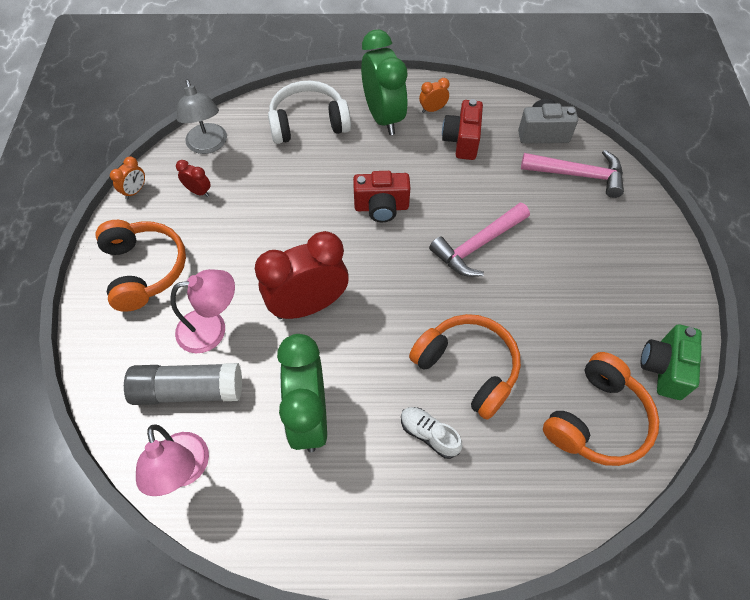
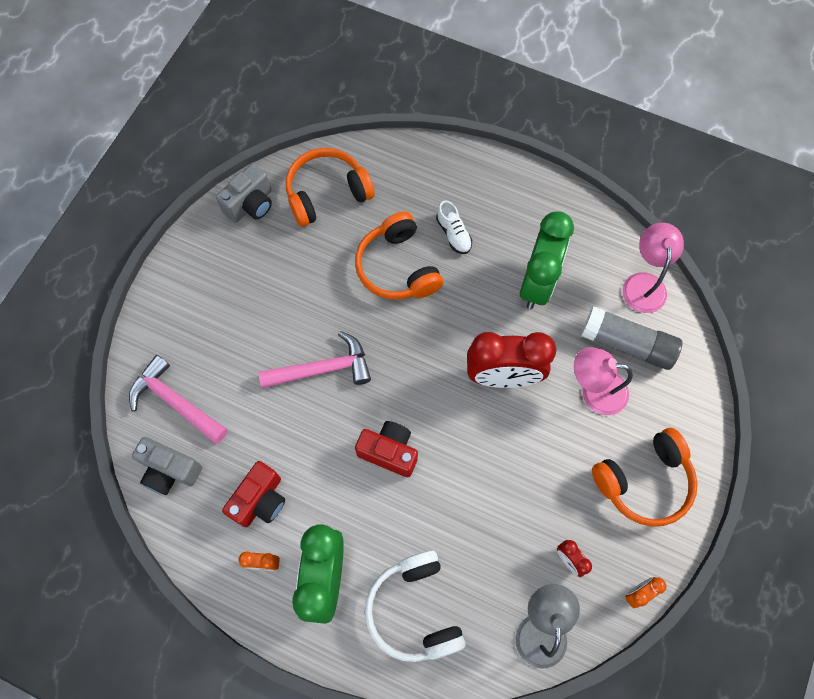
camera: 155 degrees left, 10 degrees up
(145, 269) = (644, 482): orange headphones -> orange headphones turned 120 degrees counterclockwise
(308, 123) = (414, 610): white headphones -> white headphones turned 60 degrees clockwise
(664, 368) = (251, 205): green camera -> grey camera

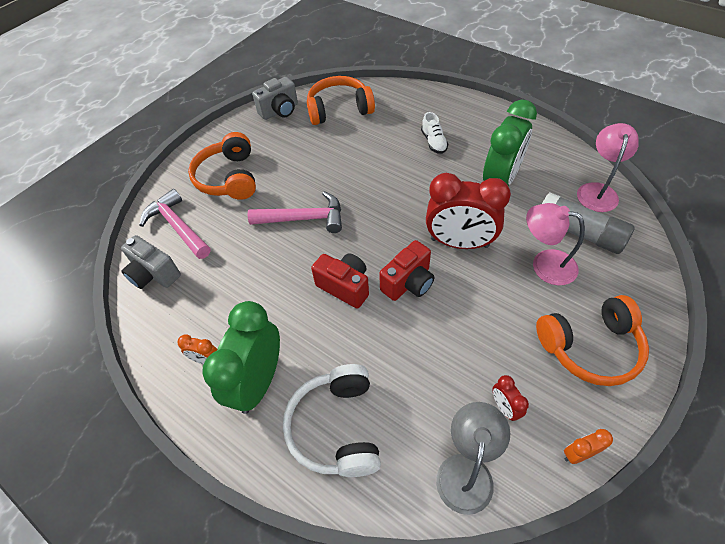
camera: 15 degrees right, 15 degrees down
(260, 500) = (220, 308): red camera -> red camera (408, 283)
(397, 267) = (383, 159): orange headphones -> orange headphones (229, 178)

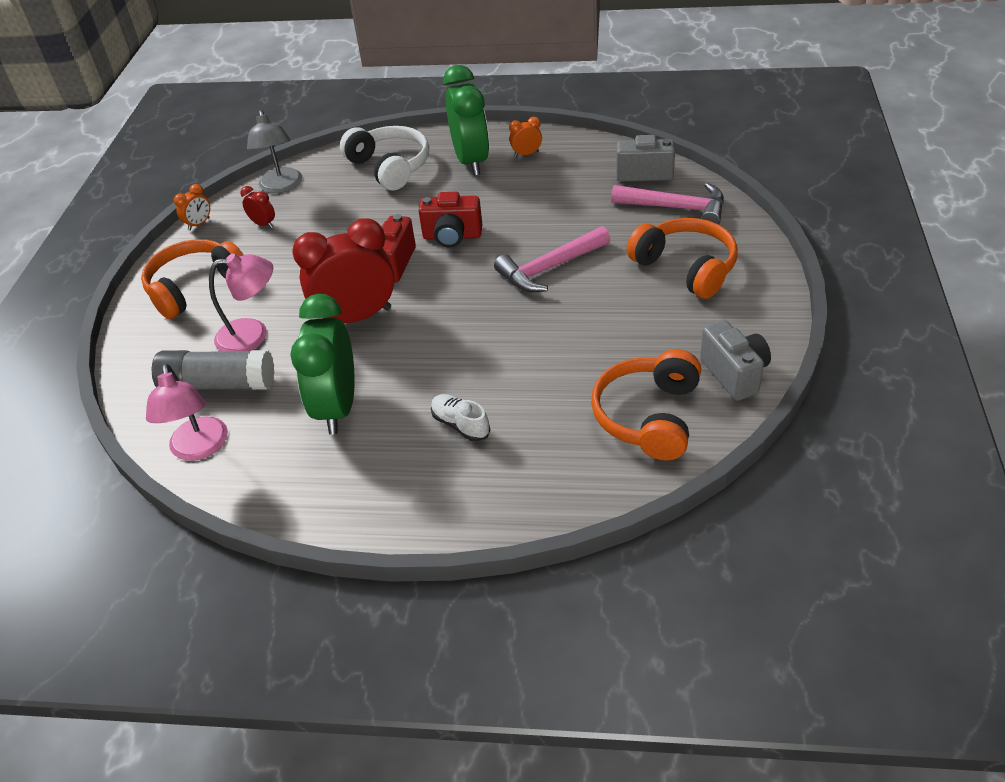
camera: 150 degrees right, 10 degrees down
(280, 111) = (734, 374): grey camera -> grey camera turned 135 degrees clockwise
(339, 109) = (648, 416): orange headphones -> orange headphones turned 150 degrees clockwise

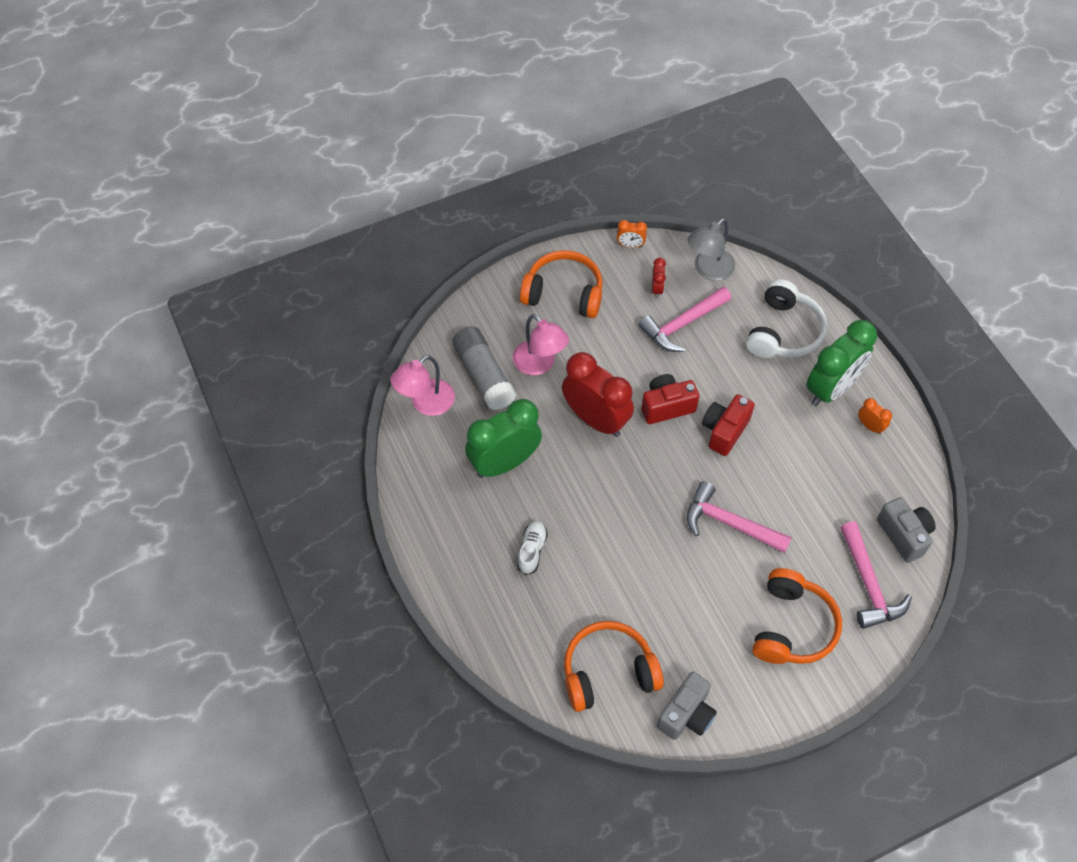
camera: 55 degrees right, 15 degrees up
(317, 222) = (682, 324): none -> pink hammer
(452, 236) = (724, 431): red camera -> red camera turned 60 degrees clockwise

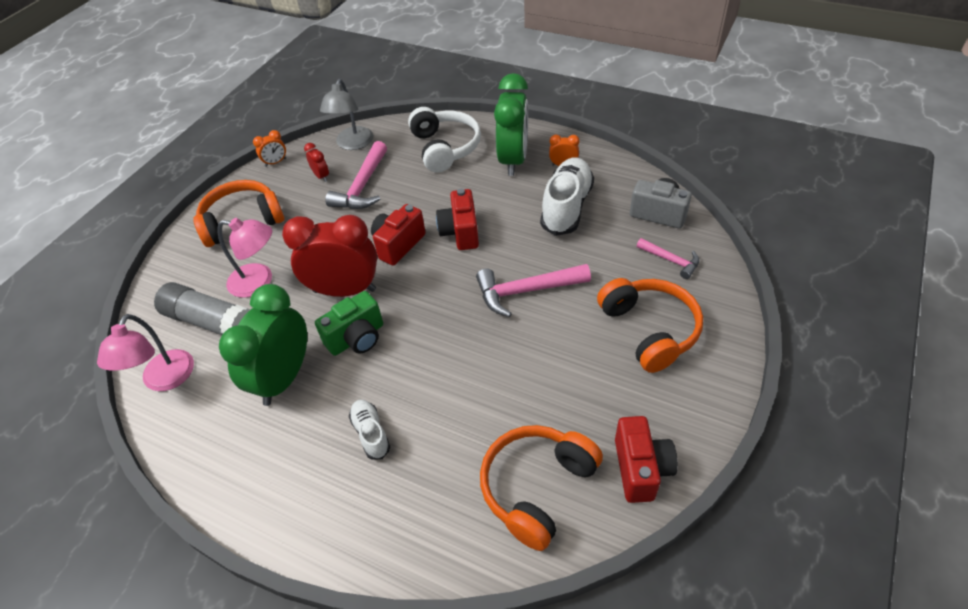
camera: 35 degrees left, 10 degrees down
(575, 468) = (357, 338): none -> green camera
(686, 715) = (640, 469): grey camera -> red camera
(832, 471) = (566, 207): none -> white shoe
(868, 584) = (671, 260): pink hammer -> pink hammer, size x0.59

